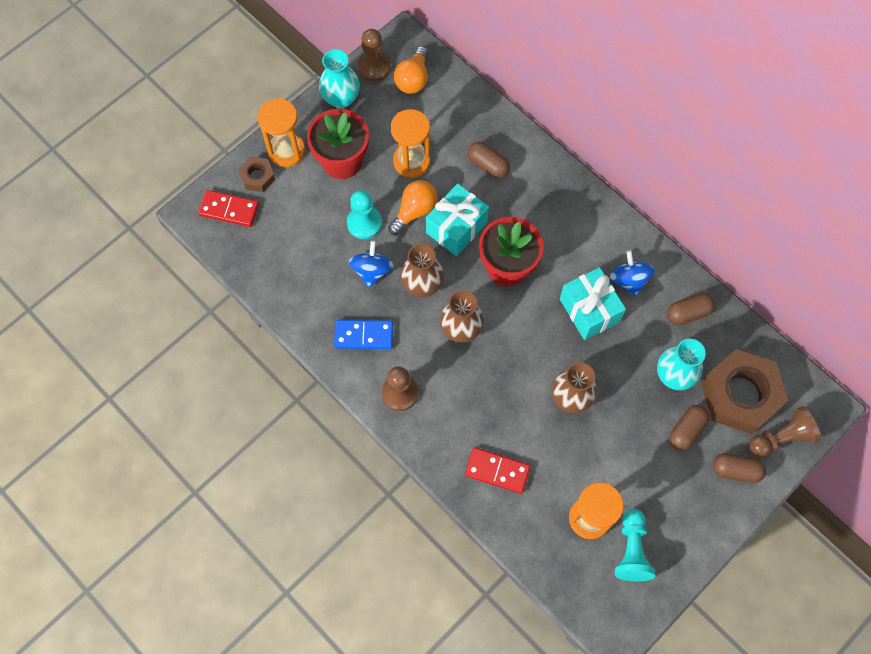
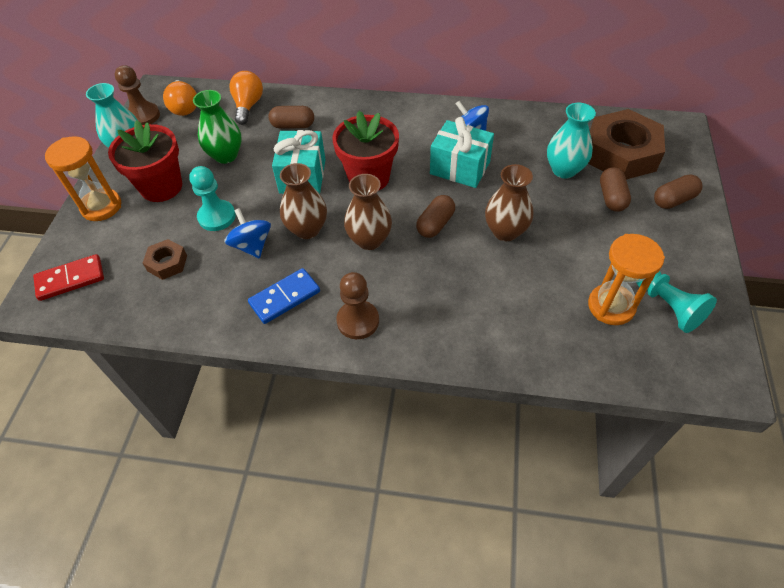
camera: 35 degrees left, 15 degrees down
(257, 177) = (84, 239): brown nut -> brown nut (167, 263)
(411, 161) = (226, 155): orange hourglass -> green vase
(414, 211) = (256, 185): orange light bulb -> orange light bulb (248, 106)
(497, 471) = (501, 323): red domino -> none
(688, 313) = (531, 128): brown capsule -> brown capsule (435, 224)
(781, 438) = (677, 161): brown pawn -> none

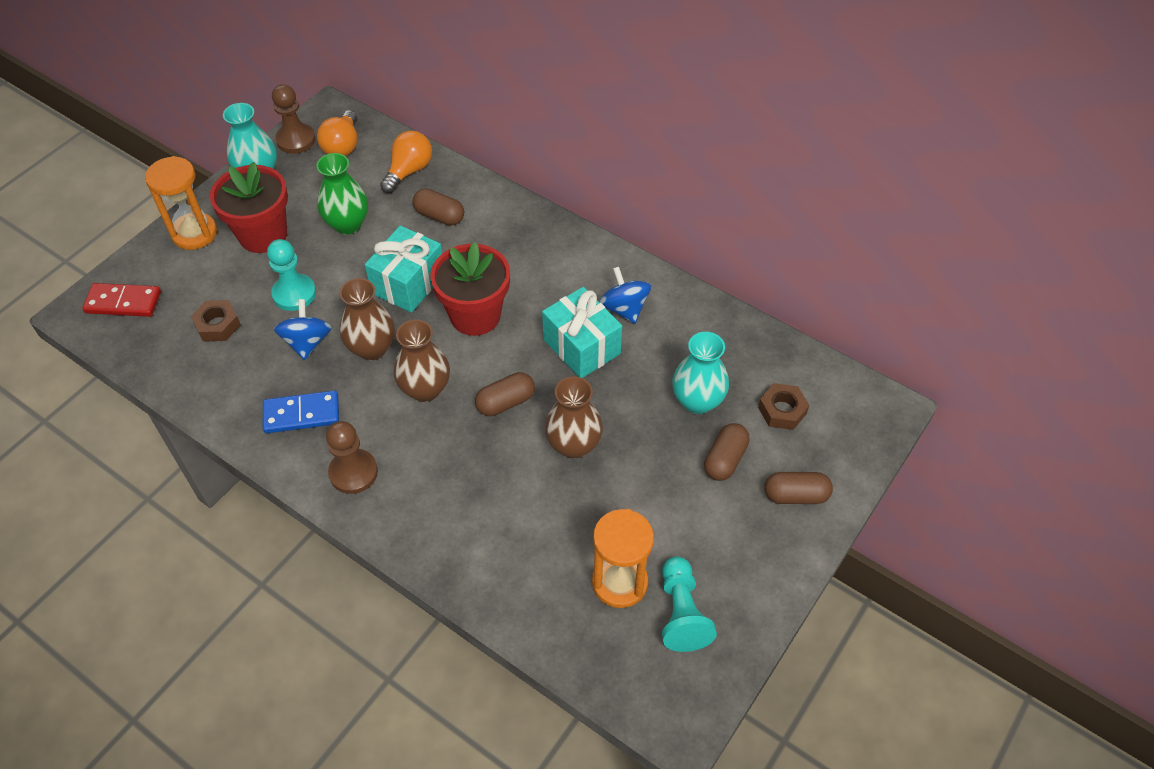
camera: 25 degrees right, 0 degrees up
(621, 154) = (782, 410): brown nut -> brown nut, size x0.48

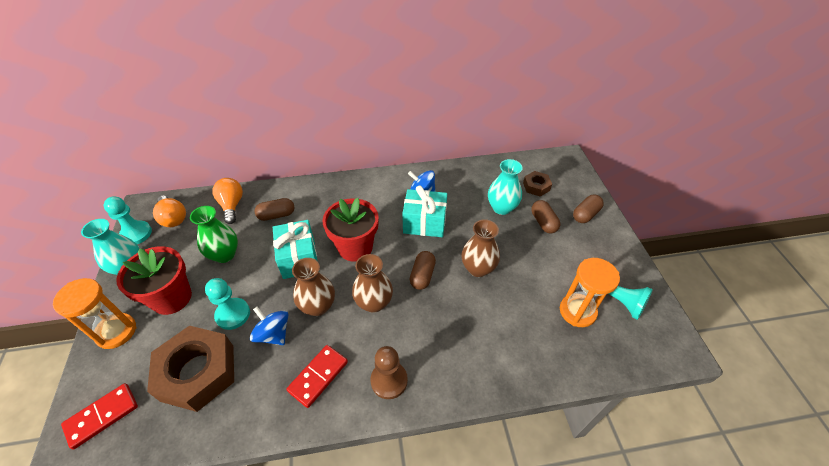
camera: 45 degrees left, 5 degrees down
(218, 325) = (198, 372): brown nut -> brown nut, size x2.10
(296, 140) = (136, 234): brown pawn -> turquoise pawn
(301, 414) = (318, 376): blue domino -> red domino

